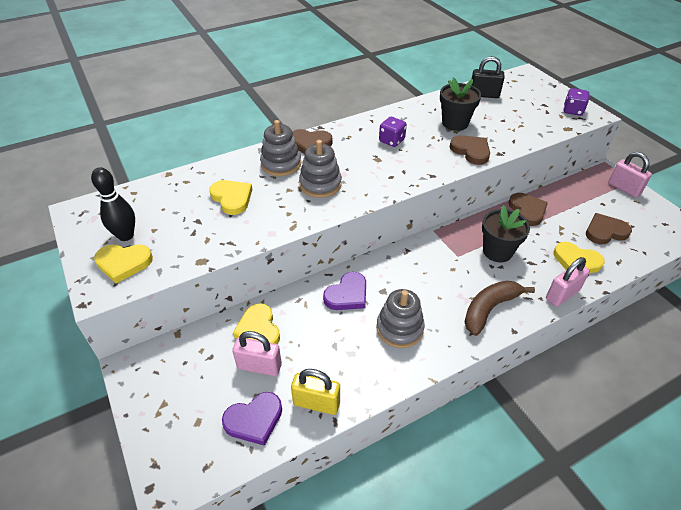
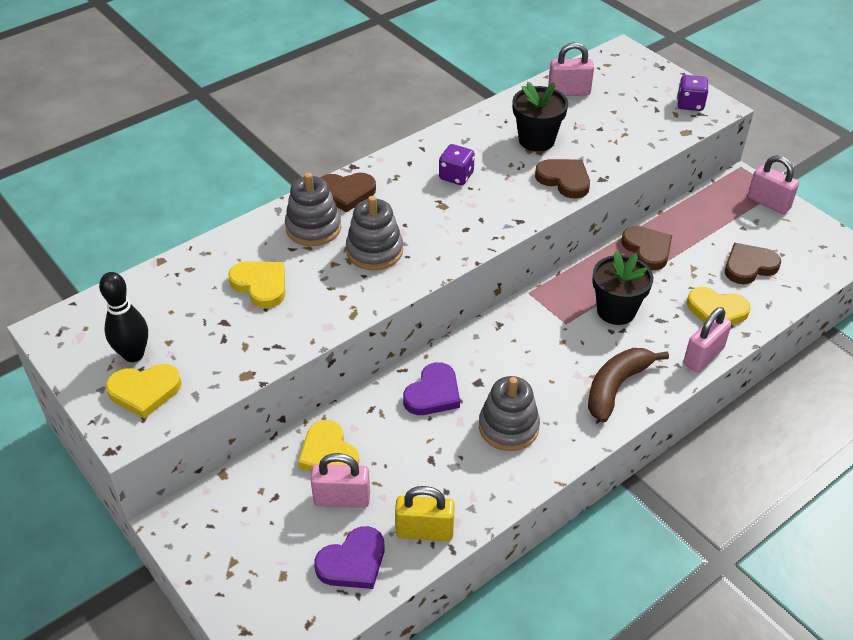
camera: 10 degrees left, 0 degrees up
(484, 95) = (569, 92): black padlock -> pink padlock

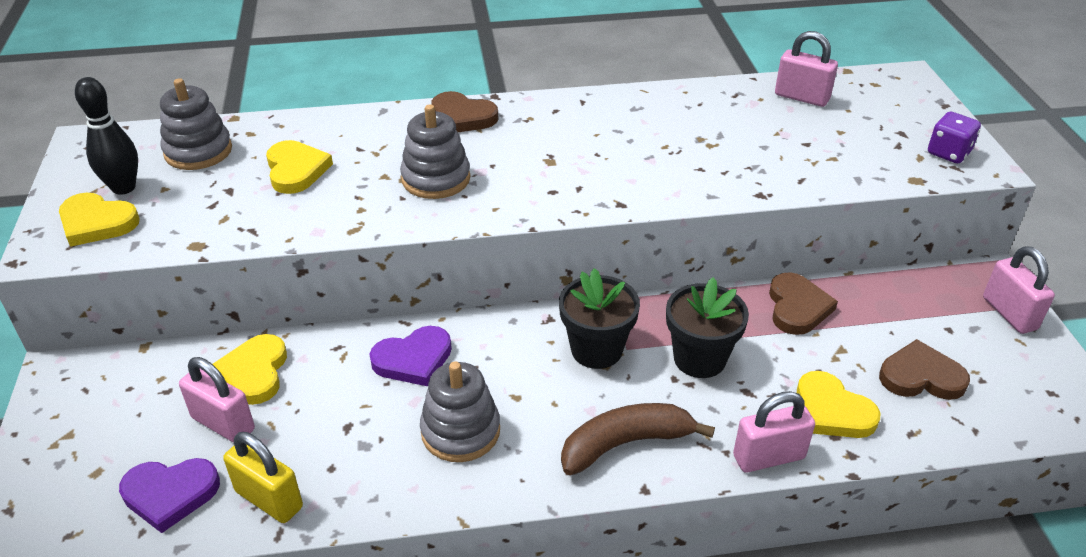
camera: 30 degrees right, 5 degrees down
(313, 228) = (398, 137): grey stacking toy -> grey stacking toy (198, 151)
(456, 176) = (592, 138): purple dice -> none
(536, 140) = (717, 132): black flower pot -> black flower pot (596, 350)
(564, 180) = (713, 181): brown heart -> none

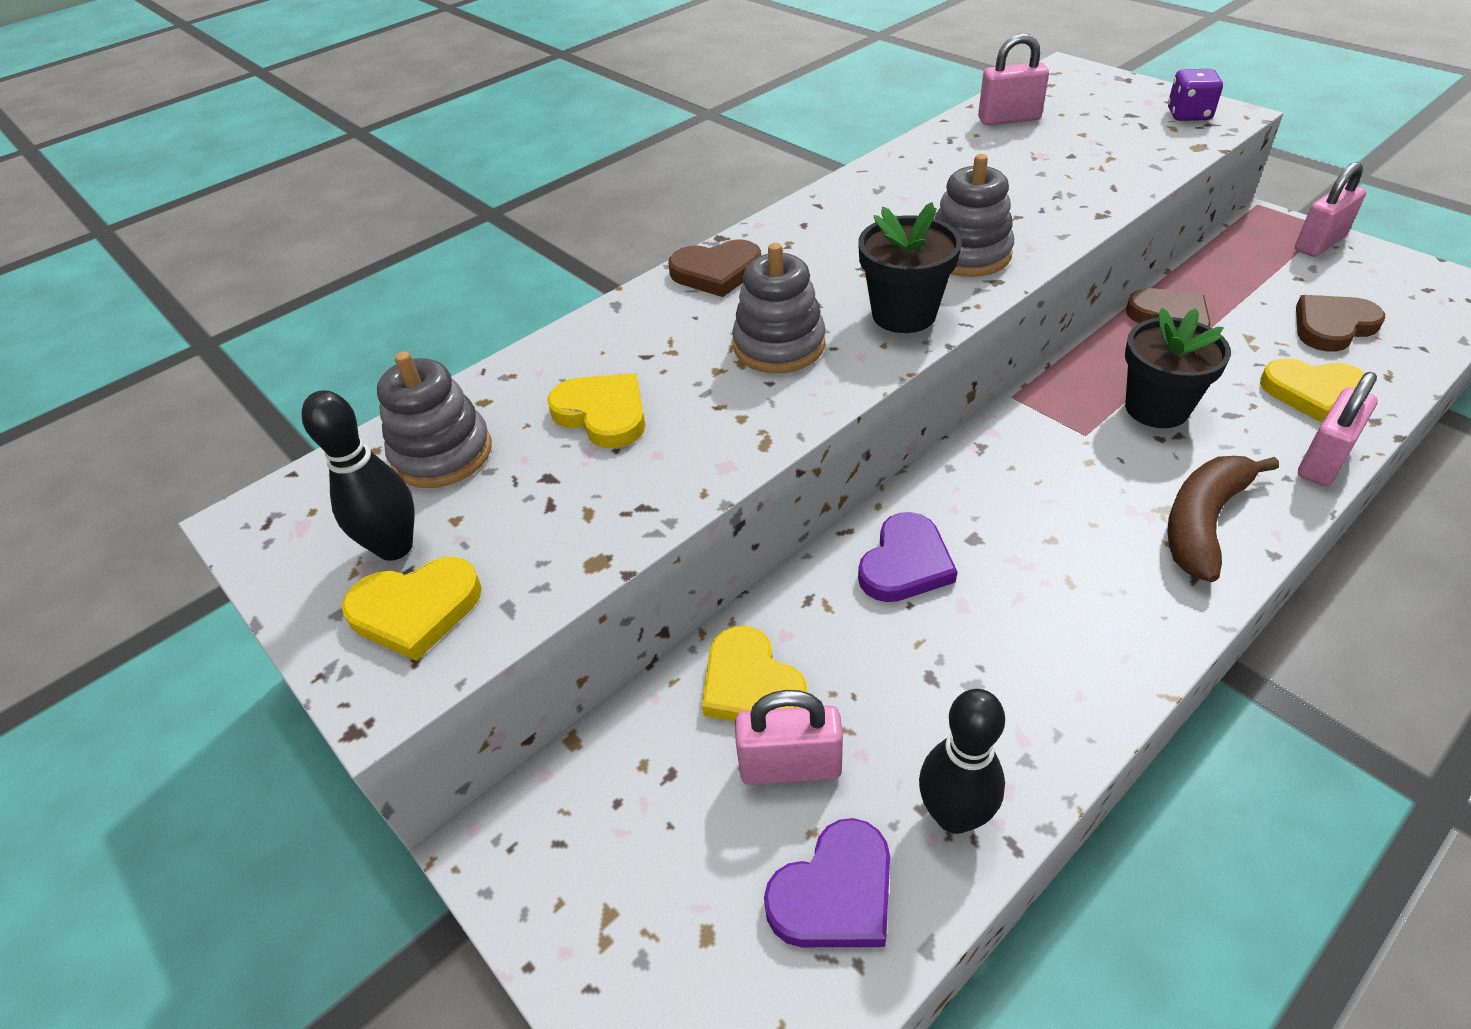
camera: 30 degrees left, 5 degrees up
(269, 499) = (954, 815): yellow padlock -> black bowling pin
(460, 431) = (1047, 607): grey stacking toy -> grey stacking toy (968, 254)
(596, 350) = (1062, 451): black flower pot -> black flower pot (904, 314)
(1009, 313) = (1319, 243): pink padlock -> pink padlock turned 75 degrees counterclockwise

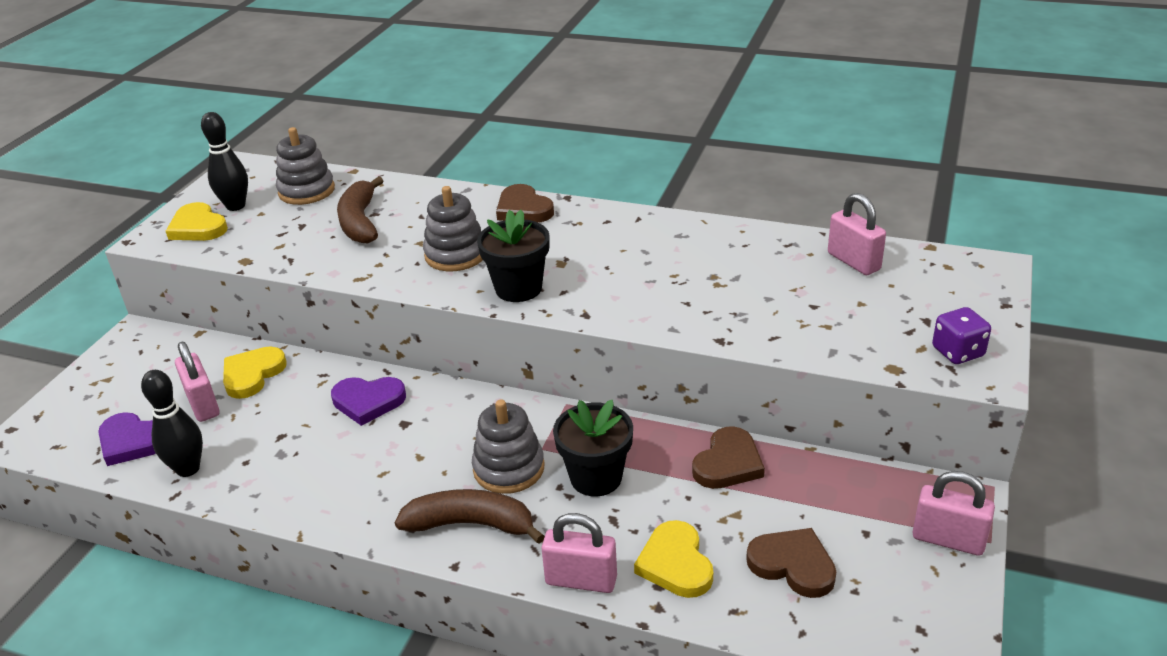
camera: 60 degrees right, 10 degrees down
(603, 414) = (360, 222): yellow heart -> brown banana
(968, 254) = (613, 294): grey stacking toy -> grey stacking toy (509, 468)

